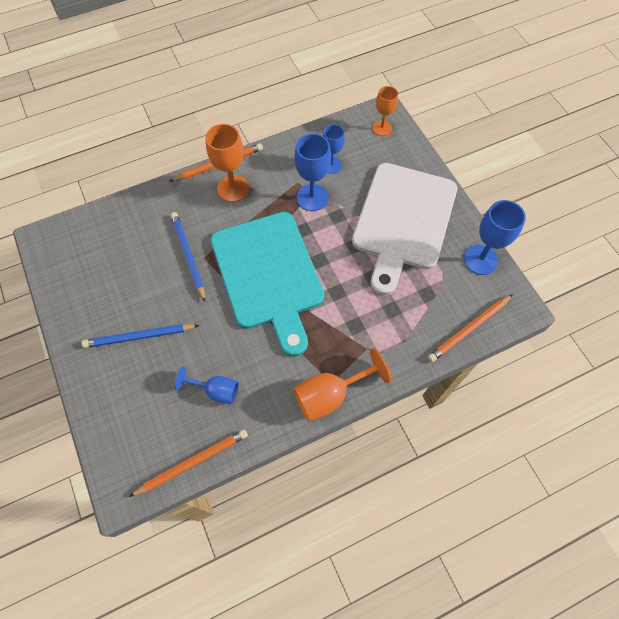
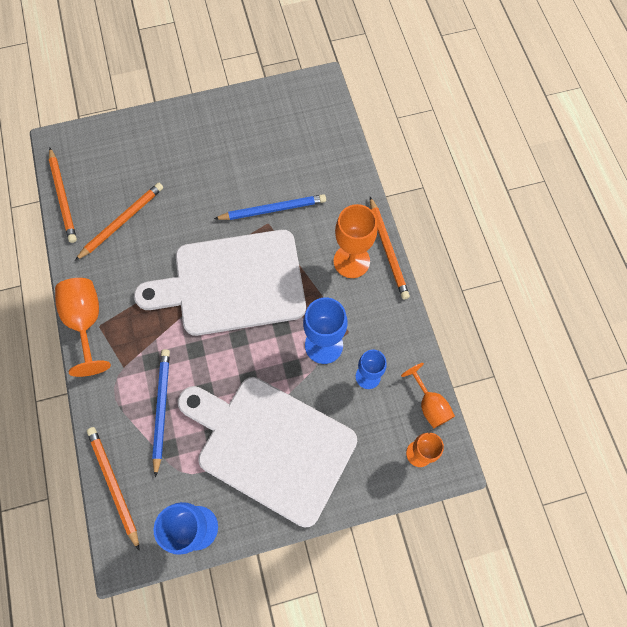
camera: 100 degrees right, 5 degrees up
(139, 337) = (193, 162): blue pencil -> blue pencil (161, 409)
(216, 390) = (122, 221): blue goblet -> orange pencil
(268, 275) = (232, 283): turquoise cutting board -> white cutting board
(344, 125) = (429, 405): none -> orange goblet

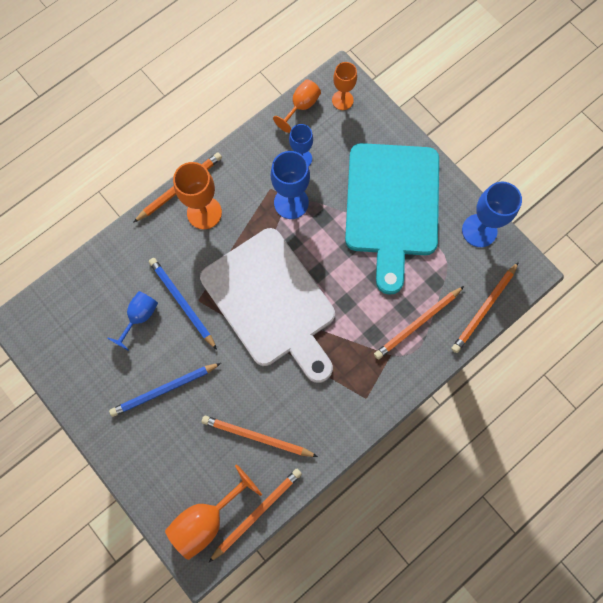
camera: 115 degrees left, 5 degrees up
(86, 321) = (368, 411): orange goblet -> orange goblet (206, 518)
(137, 408) = (418, 323): none -> orange pencil
(161, 409) = (408, 304): blue pencil -> blue pencil (164, 390)
(271, 445) = (392, 206): white cutting board -> turquoise cutting board
(278, 172) = (140, 317): none -> blue goblet

